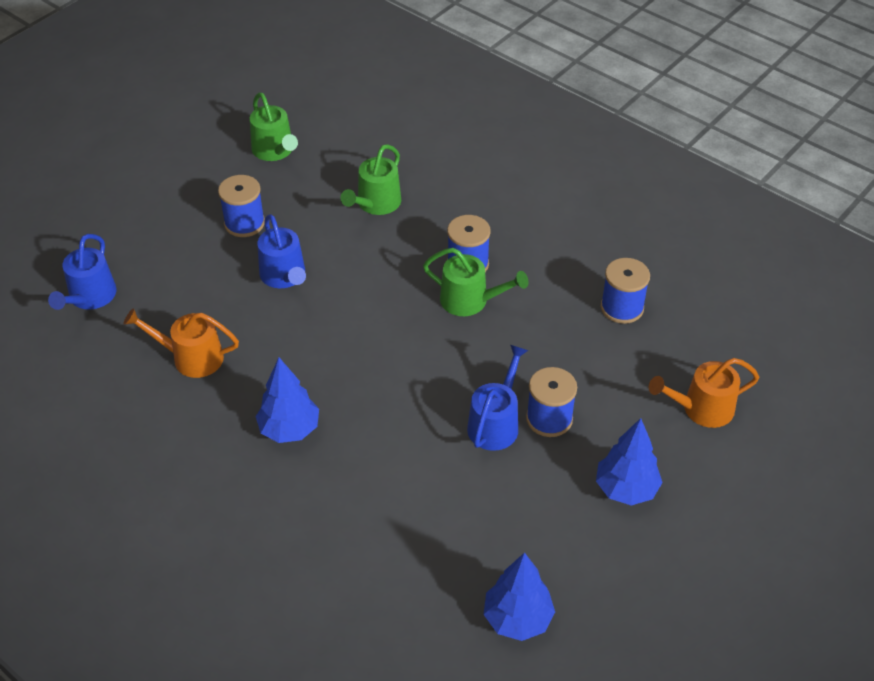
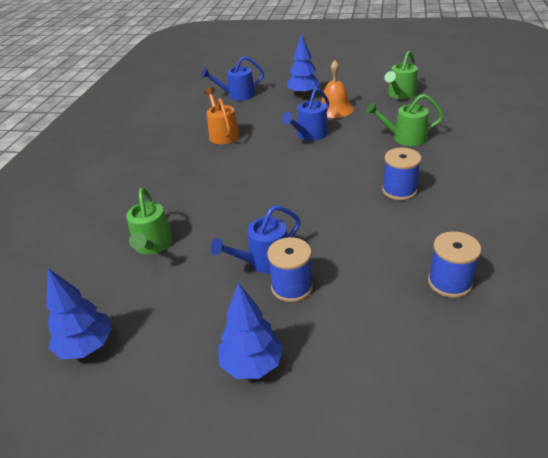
camera: 65 degrees right, 10 degrees down
(244, 223) = (334, 109): blue spool -> orange bell
(289, 429) = (195, 182): blue tree -> blue tree (303, 94)
(470, 300) = (367, 204): green watering can -> green watering can (152, 245)
(495, 423) = (264, 261): blue watering can -> blue watering can turned 150 degrees clockwise
(702, 409) = (388, 385): orange watering can -> none

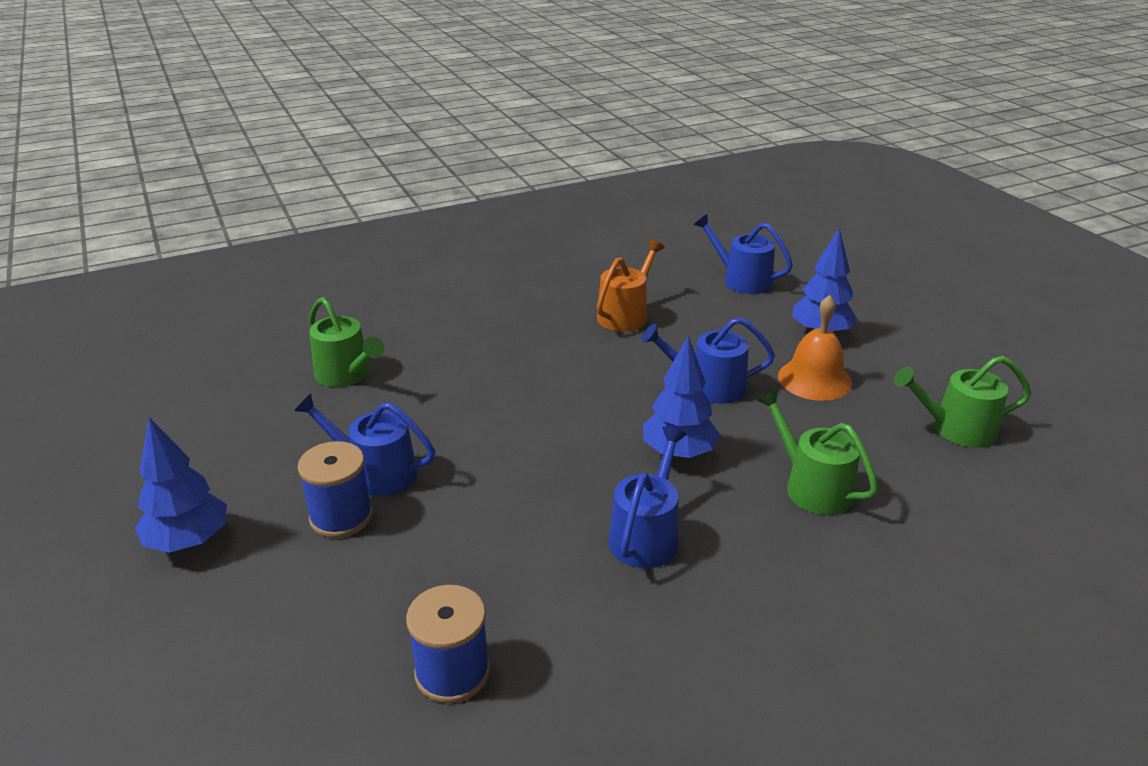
camera: 50 degrees right, 5 degrees down
(86, 346) = (160, 413): blue tree -> blue tree (678, 453)
(152, 245) = (346, 374): green watering can -> green watering can turned 90 degrees counterclockwise
(399, 190) = (646, 535): blue spool -> blue watering can

